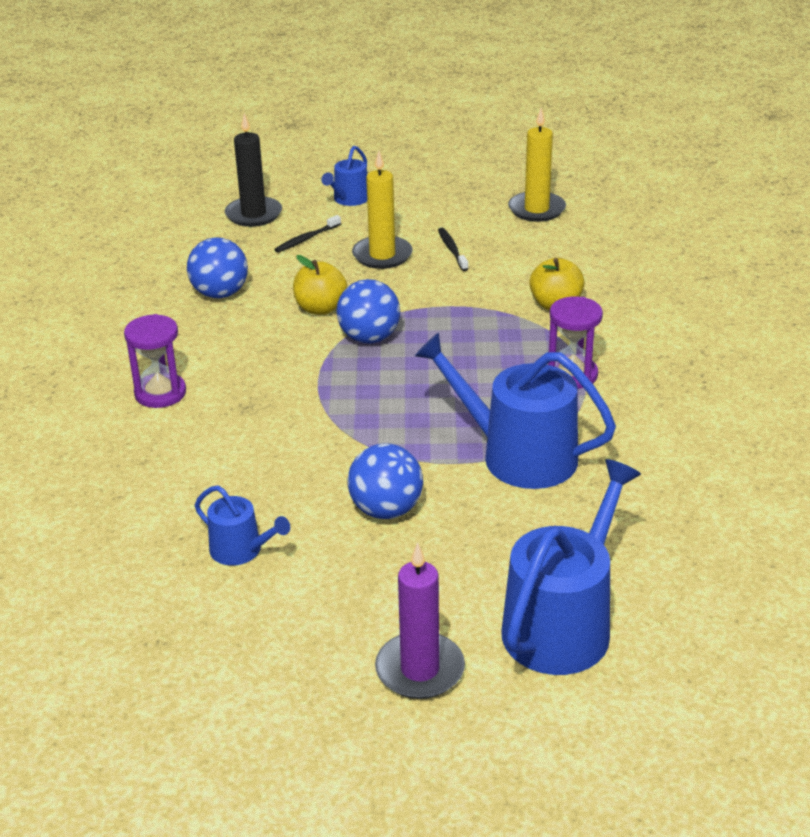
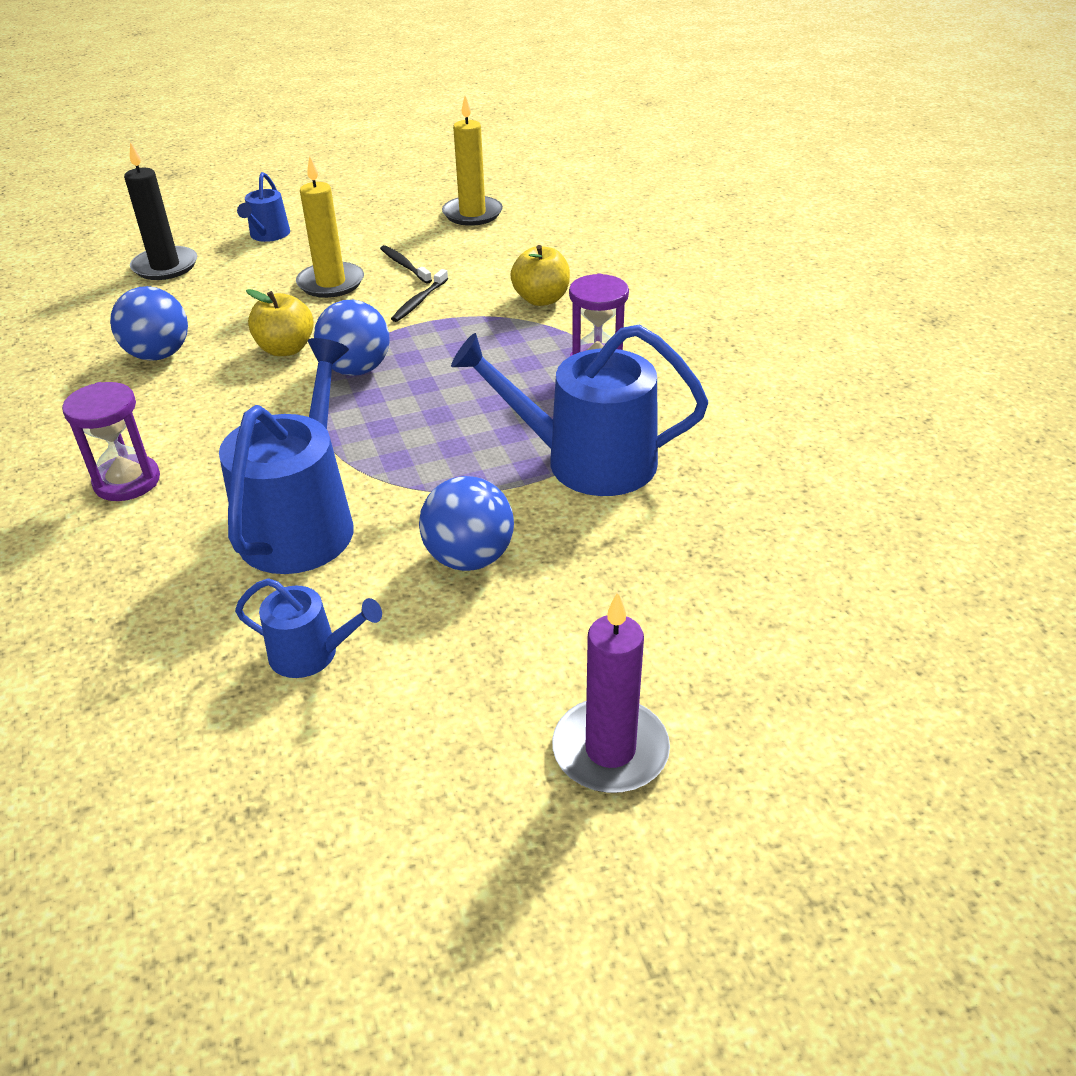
camera: 20 degrees left, 5 degrees up
(306, 239) = (237, 281): black toothbrush -> black toothbrush (419, 301)
(563, 624) = (744, 644): blue watering can -> blue watering can (302, 522)

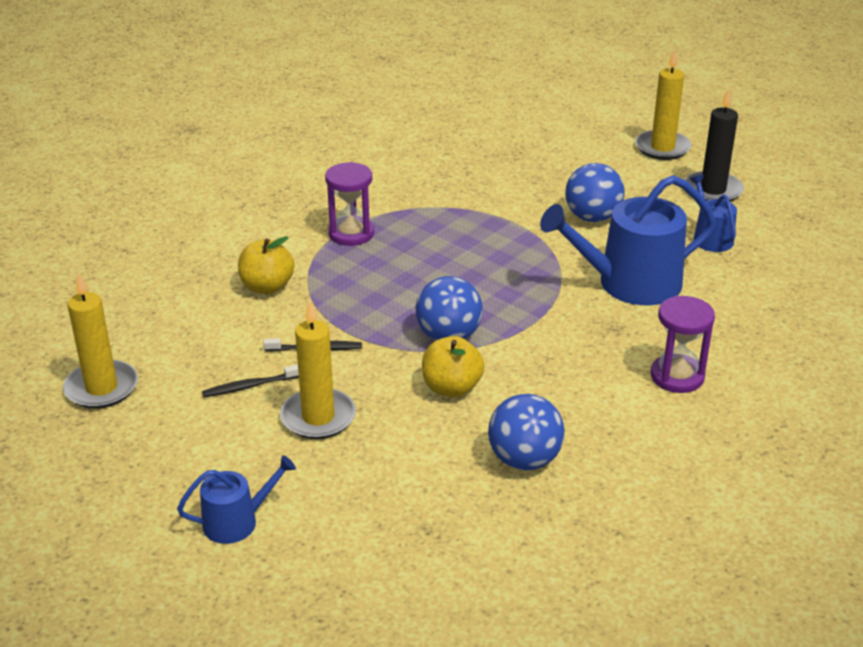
camera: 120 degrees left, 5 degrees down
(165, 266) = (365, 565): black candle -> black candle (713, 190)
(404, 265) = (250, 386): black toothbrush -> black toothbrush turned 45 degrees clockwise
(586, 461) = (468, 207): blue watering can -> none
(610, 750) = (662, 148): purple candle -> yellow candle

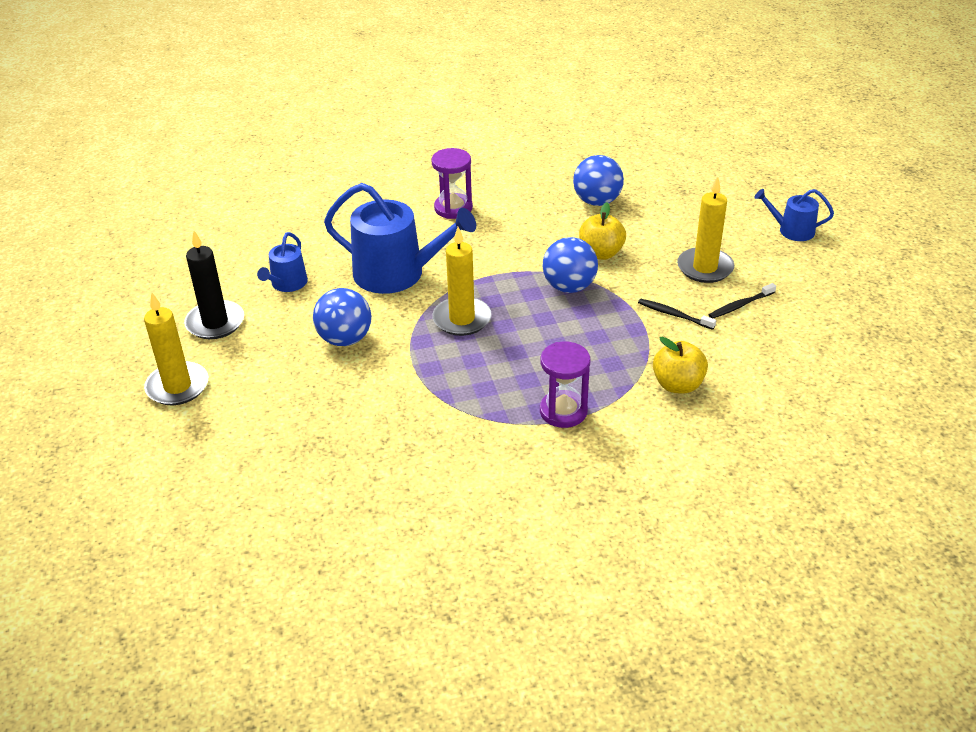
camera: 145 degrees left, 5 degrees up
(101, 388) = (856, 346): yellow candle -> yellow candle (462, 319)
(250, 386) = (740, 305): black toothbrush -> black toothbrush turned 135 degrees clockwise

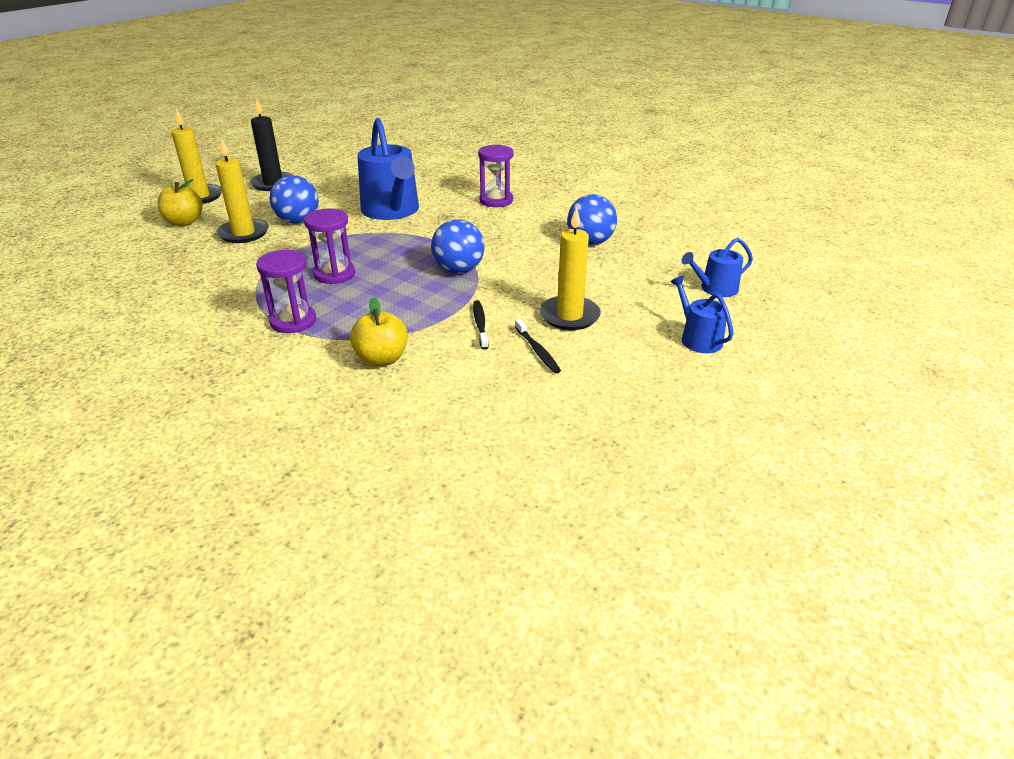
camera: 50 degrees right, 5 degrees down
(287, 284) = (337, 187): blue watering can -> blue watering can (715, 289)
(462, 319) = (366, 248): yellow candle -> yellow candle (243, 233)
(496, 357) = (334, 274): none -> purple hourglass
(601, 253) = (521, 267): yellow apple -> yellow apple (184, 222)
(740, 305) = (537, 351): black toothbrush -> black toothbrush turned 135 degrees counterclockwise

